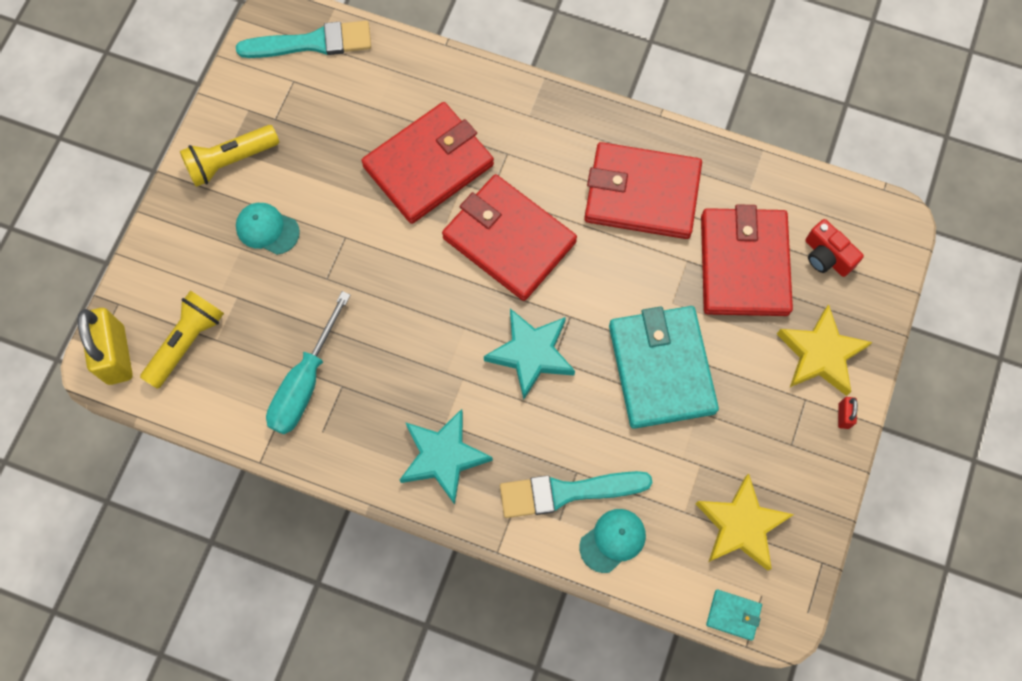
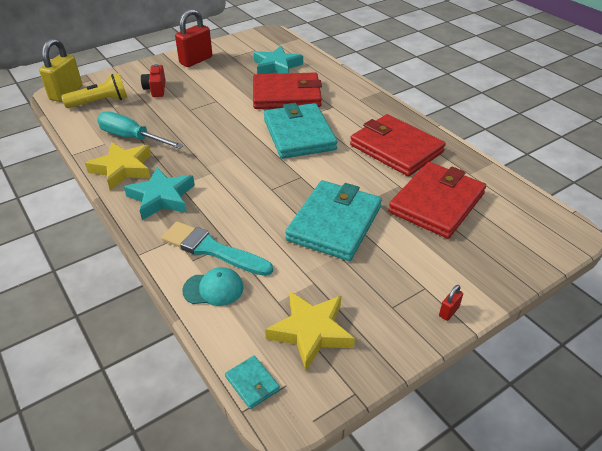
camera: 35 degrees right, 30 degrees down
(230, 161) = (196, 60): yellow flashlight -> red padlock
(267, 229) = (184, 84): turquoise cap -> none
(305, 383) = (132, 138): turquoise screwdriver -> turquoise screwdriver turned 60 degrees clockwise
(312, 43) = (276, 43): turquoise brush -> none
(508, 240) = (299, 134): red wallet -> turquoise wallet
(531, 354) = (261, 180): turquoise star -> turquoise star (277, 66)
(820, 354) = (457, 270): yellow star -> yellow star (123, 169)
(826, 256) = (501, 224): red camera -> red camera (156, 89)

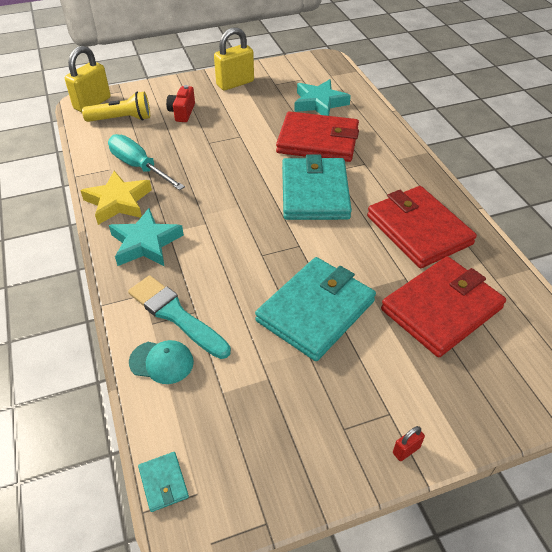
camera: 15 degrees right, 5 degrees up
(196, 60) = (235, 83): red padlock -> yellow padlock
(311, 332) = (245, 437): yellow star -> none

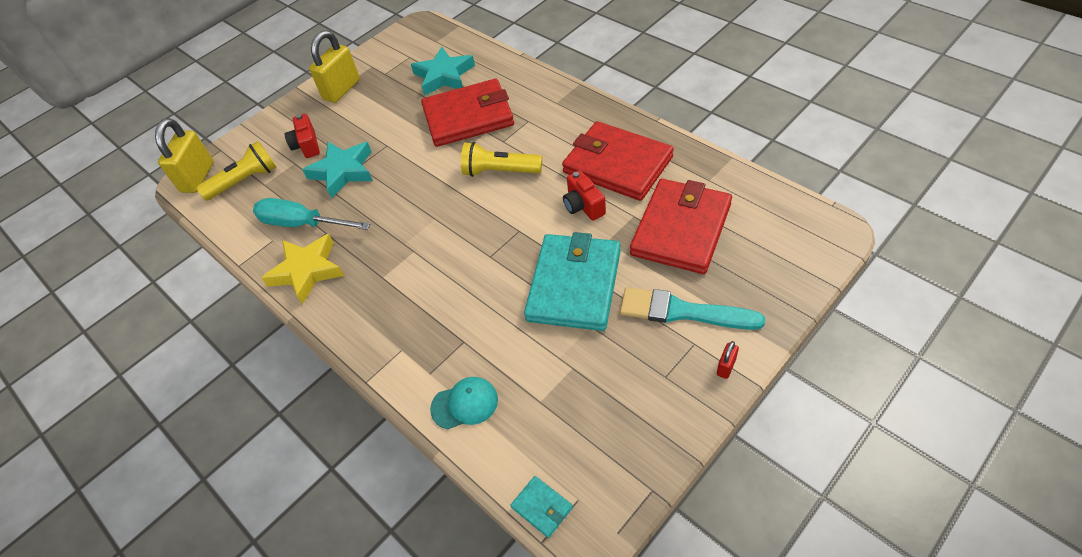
camera: 20 degrees left, 5 degrees up
(145, 243) = (366, 299): turquoise star -> turquoise star (343, 171)
(176, 315) = (447, 354): turquoise brush -> turquoise brush (683, 311)
(314, 192) = (499, 171): turquoise wallet -> yellow flashlight
(366, 250) = (583, 206): none -> red camera

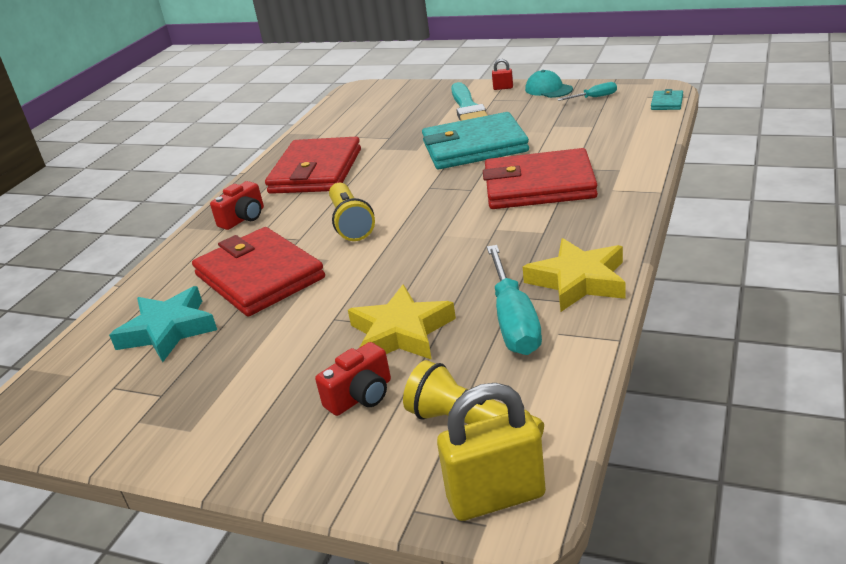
camera: 115 degrees left, 20 degrees down
(342, 90) = (209, 426): yellow padlock -> none
(343, 171) = (401, 332): turquoise star -> yellow star
(465, 404) = (628, 147): turquoise cap -> turquoise cap (548, 89)
(583, 206) = (379, 169): red camera -> red camera (243, 218)
(618, 443) = (594, 97): none -> turquoise screwdriver
(681, 229) = (384, 129): red wallet -> red wallet (539, 185)

